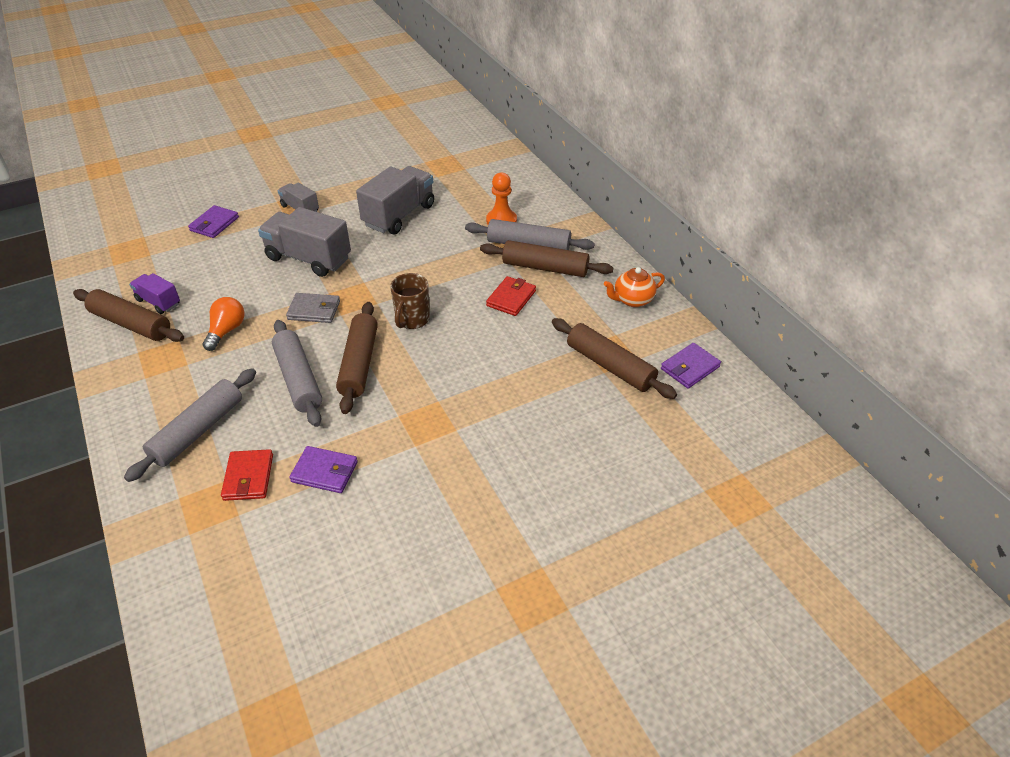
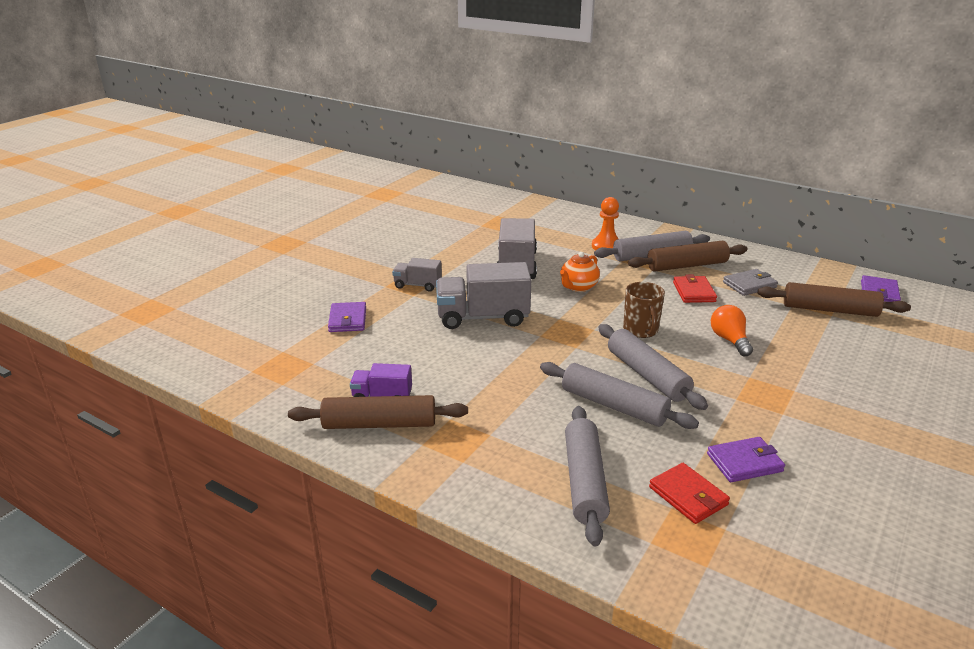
camera: 30 degrees left, 15 degrees down
(226, 331) = (489, 395): orange light bulb -> orange light bulb (729, 340)
(314, 310) = (547, 352): grey wallet -> grey wallet (749, 285)
(359, 363) = (647, 375): brown rolling pin -> grey rolling pin
(632, 300) = (778, 266): orange teapot -> orange teapot (578, 287)

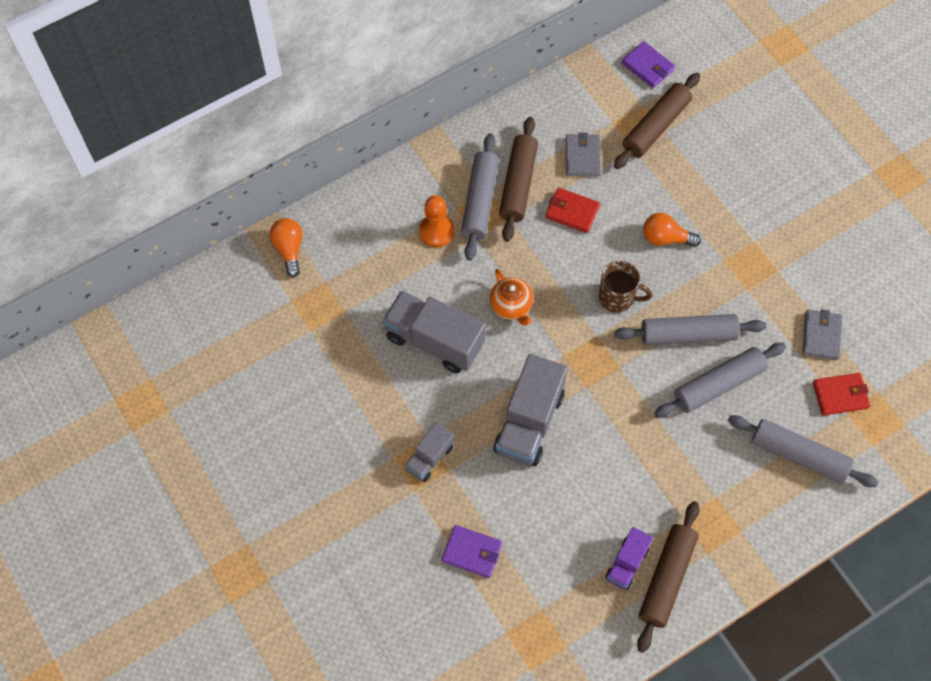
camera: 65 degrees left, 35 degrees up
(533, 207) = (289, 249): none -> orange light bulb
(744, 462) = (821, 336): purple wallet -> grey wallet

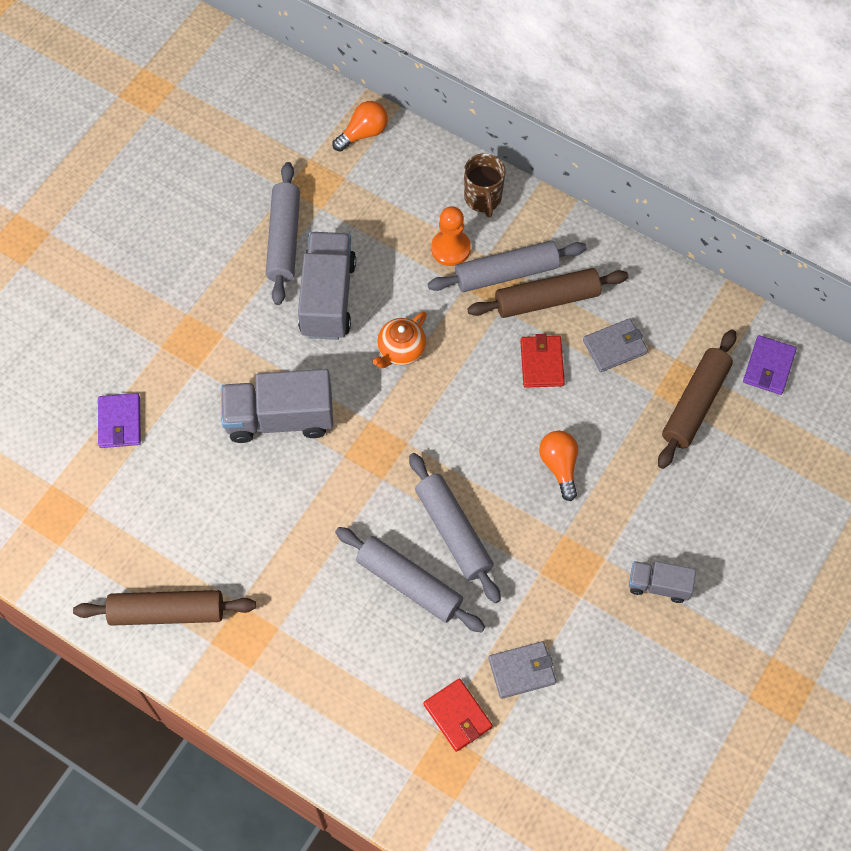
camera: 65 degrees right, 0 degrees up
(429, 458) = (201, 345): grey truck -> grey truck (658, 585)
(617, 298) = (462, 446): brown mug -> brown mug (483, 198)
(627, 563) = (167, 568): purple truck -> none
(655, 126) = (695, 404): brown rolling pin -> brown rolling pin turned 75 degrees counterclockwise
(799, 455) = (364, 696): grey rolling pin -> grey rolling pin (284, 239)

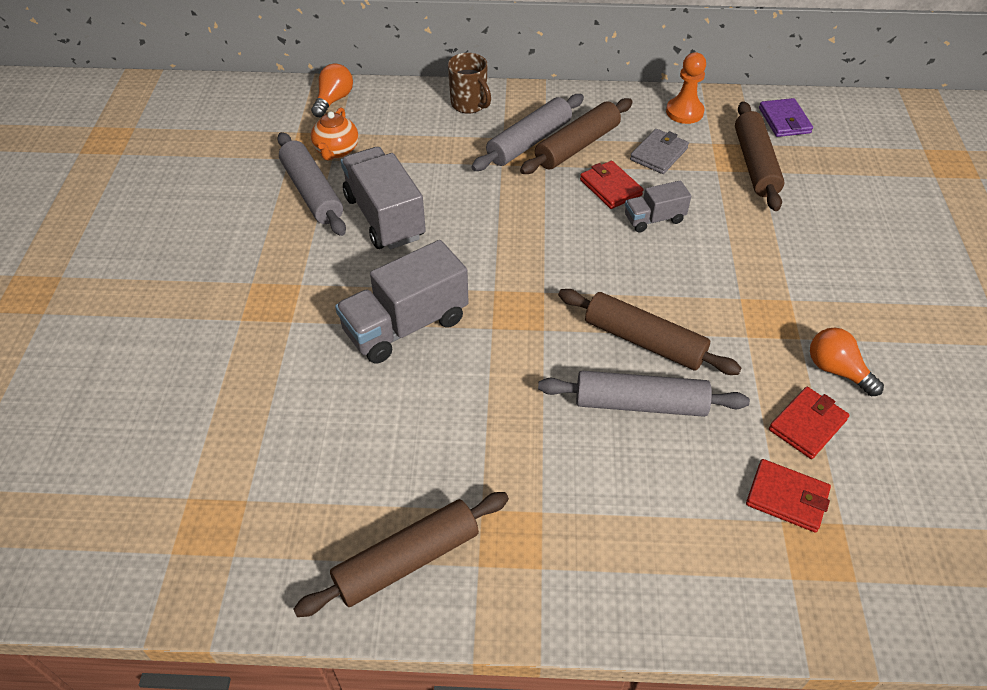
camera: 30 degrees left, 15 degrees down
(120, 422) = (235, 402): purple wallet -> none
(401, 350) = (482, 227): orange teapot -> orange teapot (336, 151)
(450, 249) = (469, 144): orange pawn -> orange pawn (684, 112)
(453, 532) = (644, 341): grey rolling pin -> brown rolling pin
(522, 671) = (807, 425): grey wallet -> red wallet
(559, 466) = (690, 250): orange light bulb -> orange light bulb (837, 370)
(658, 585) = (853, 298): grey truck -> grey truck (654, 219)

